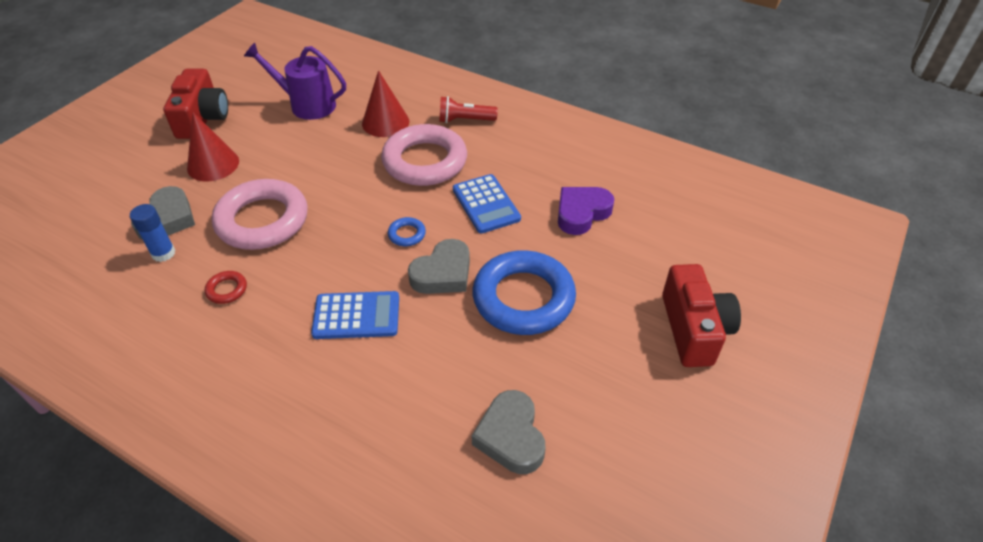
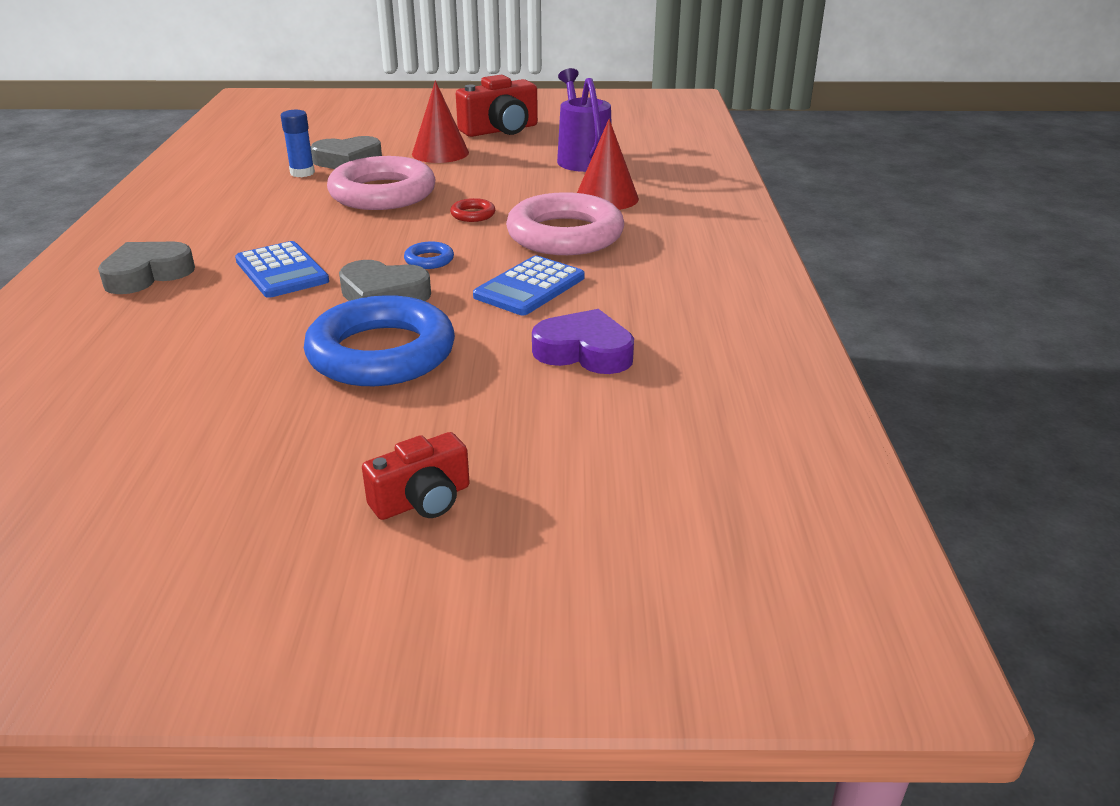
camera: 60 degrees right, 15 degrees down
(227, 290) = (275, 208): red ring -> red ring (473, 214)
(465, 120) = (673, 234): red flashlight -> none
(511, 436) = (147, 403): grey heart -> grey heart (147, 274)
(693, 329) = (422, 500): red camera -> red camera, size x0.62

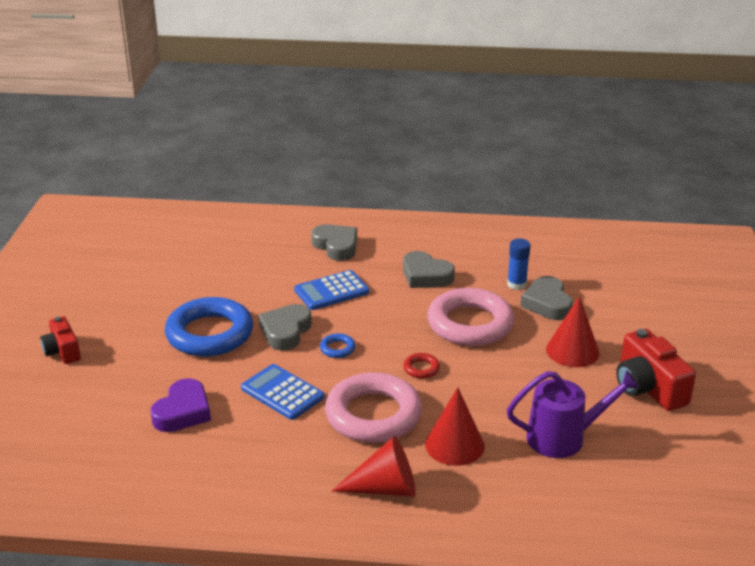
camera: 95 degrees right, 0 degrees up
(263, 216) = (425, 276): none -> grey heart
(686, 225) = (384, 488): none -> red cone

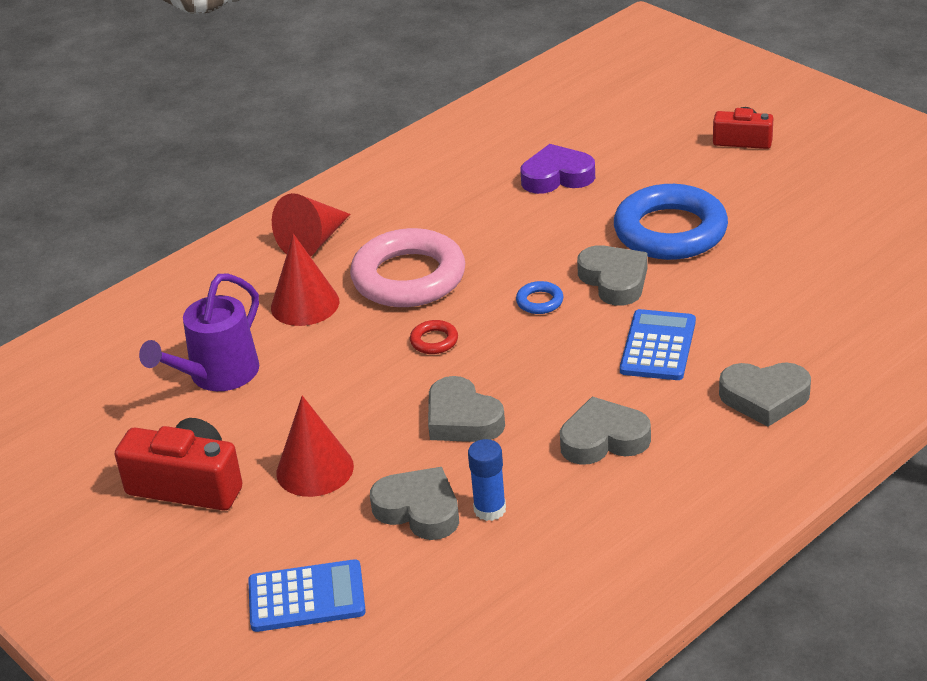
camera: 135 degrees right, 5 degrees up
(183, 412) = (557, 177): purple heart -> purple heart turned 105 degrees clockwise
(282, 392) = (512, 239): blue calculator -> blue calculator (306, 597)
(470, 324) = (462, 419): pink ring -> grey heart

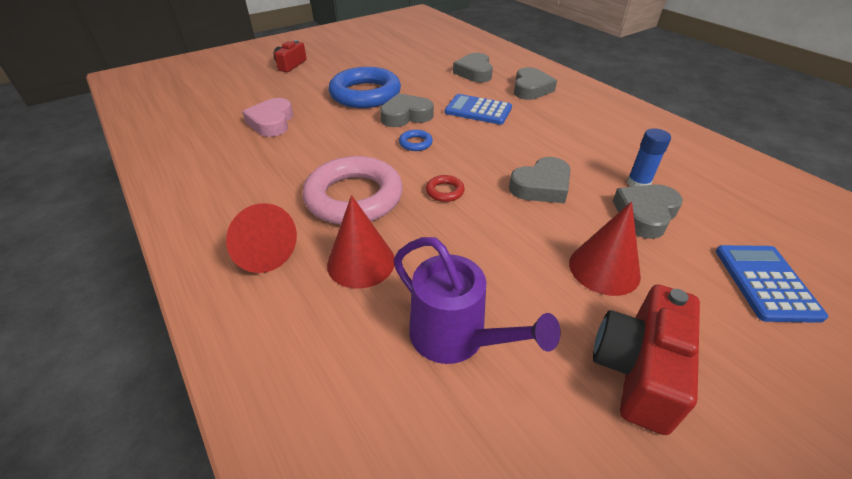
camera: 85 degrees left, 5 degrees up
(557, 177) = (271, 122): purple heart -> pink heart
(603, 439) = (565, 136): grey heart -> grey heart (474, 72)

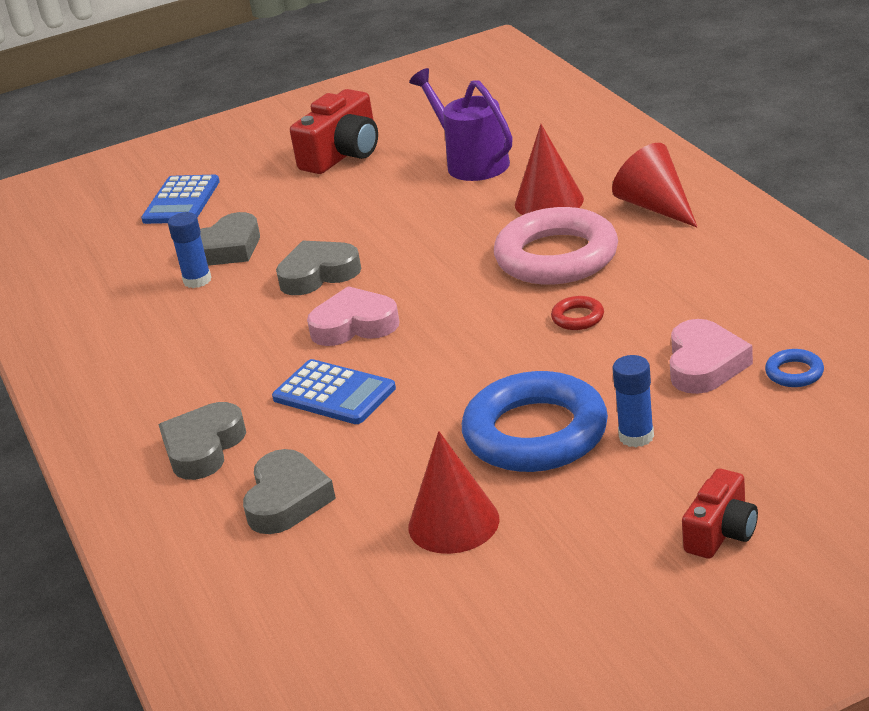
camera: 165 degrees left, 10 degrees down
(317, 93) = (636, 436): none -> blue glue stick
(406, 116) = (465, 380): grey heart -> none
(415, 143) = (461, 329): blue ring -> blue ring (794, 373)
(445, 191) = (441, 266): red ring -> red ring (578, 317)
(488, 147) = (354, 325): none -> pink heart
(604, 269) = (314, 205): red cone -> red cone (453, 523)

